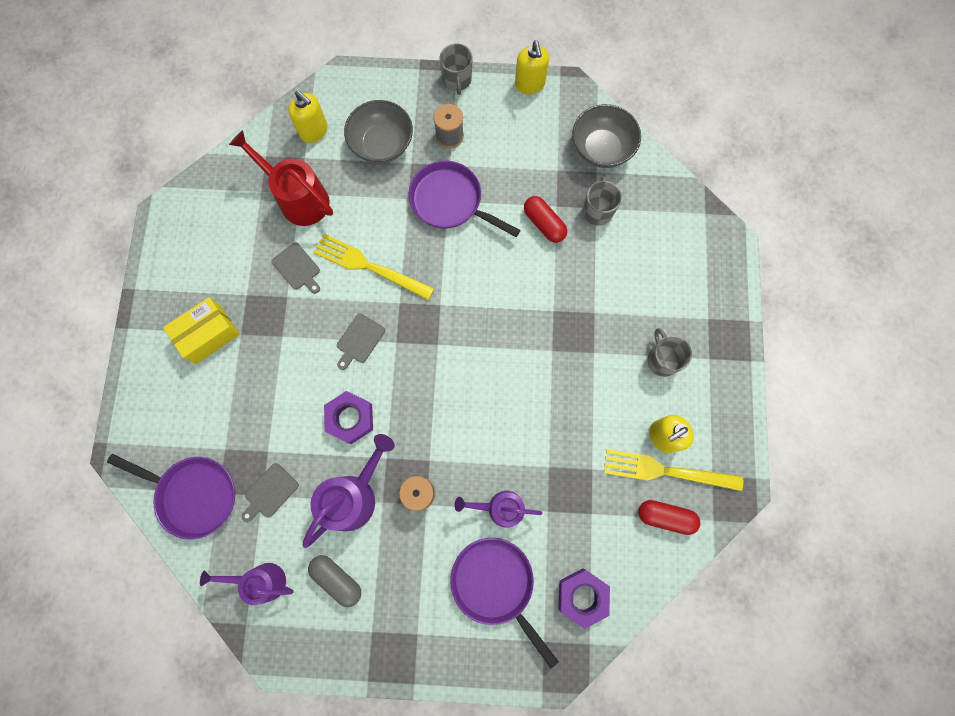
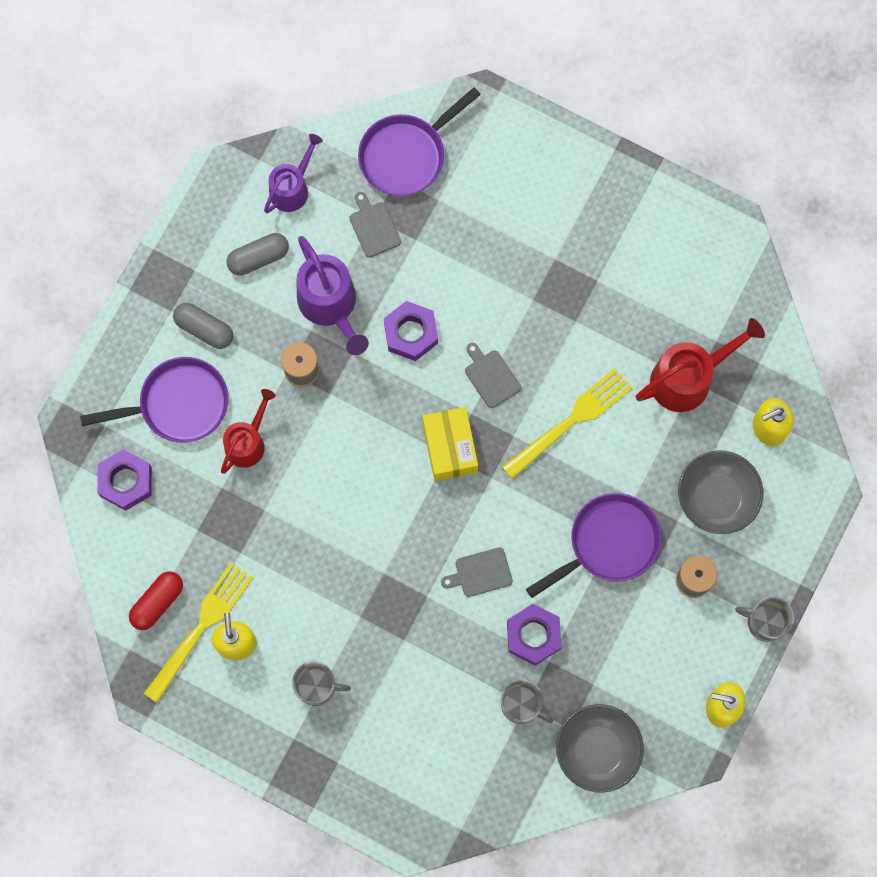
camera: 115 degrees right, 0 degrees up
(208, 335) = (569, 226): yellow box -> yellow box (450, 448)
(297, 268) = (604, 345): grey cutting board -> grey cutting board (480, 573)
(420, 595) = (204, 329): none -> grey capsule
(500, 508) = (248, 442): purple watering can -> red watering can
(544, 224) = (533, 636): red capsule -> purple nut

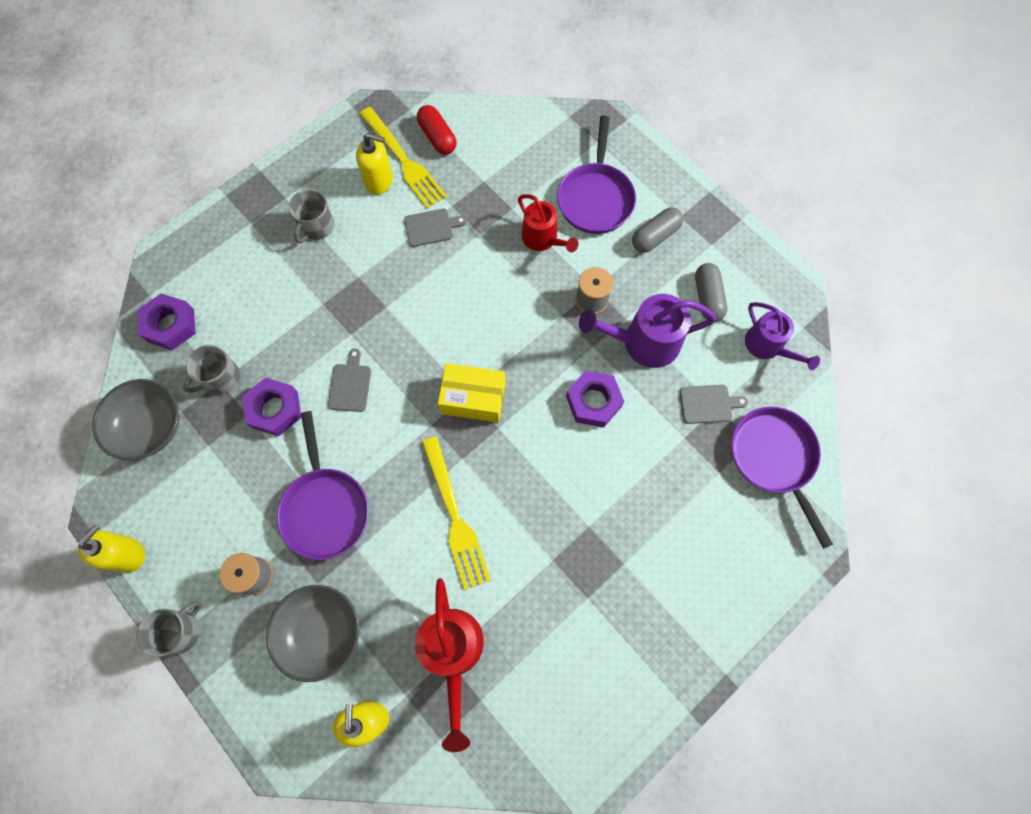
camera: 110 degrees right, 5 degrees down
(126, 481) = (544, 143): purple nut -> purple nut (171, 325)
(490, 376) = (526, 458): grey cutting board -> grey cutting board (431, 227)

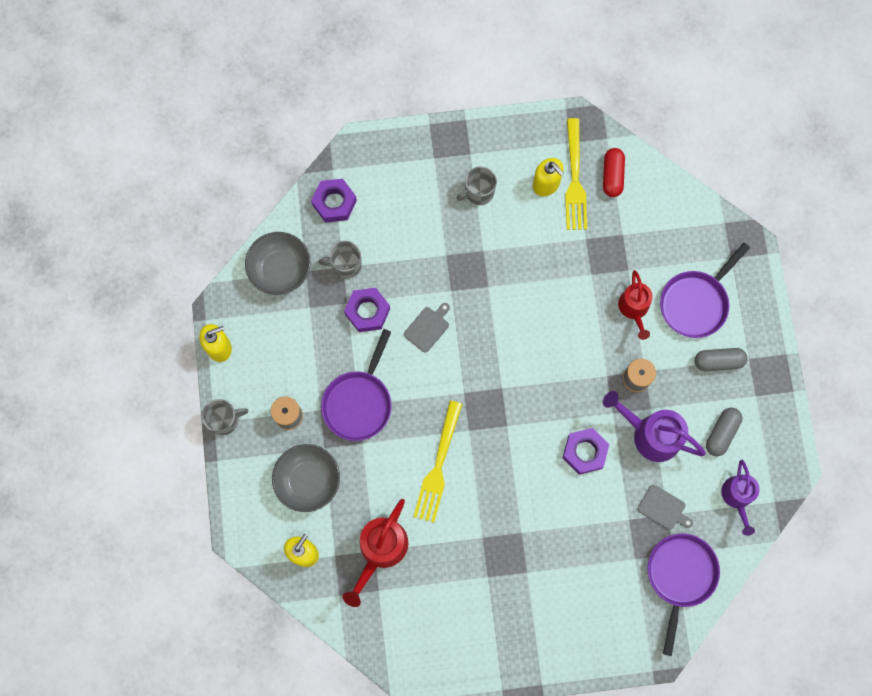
camera: 35 degrees right, 5 degrees up
(431, 227) = (559, 246): grey cutting board -> none
(473, 398) = (504, 394): yellow box -> none

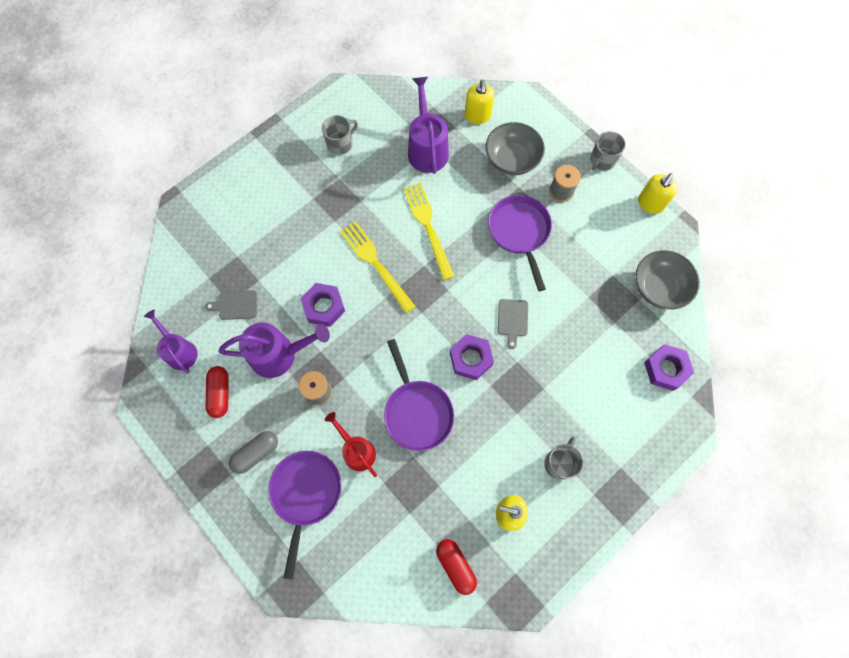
camera: 145 degrees right, 5 degrees down
(346, 265) = (614, 325): grey mug -> grey mug (340, 143)
(367, 311) = (568, 301): purple nut -> purple nut (470, 359)
(380, 550) = (427, 148): red watering can -> purple watering can
(575, 179) = (486, 537): yellow fork -> yellow fork (375, 263)
(680, 576) = (195, 265): purple pan -> purple pan (417, 411)
(721, 433) = (220, 394): grey capsule -> red capsule

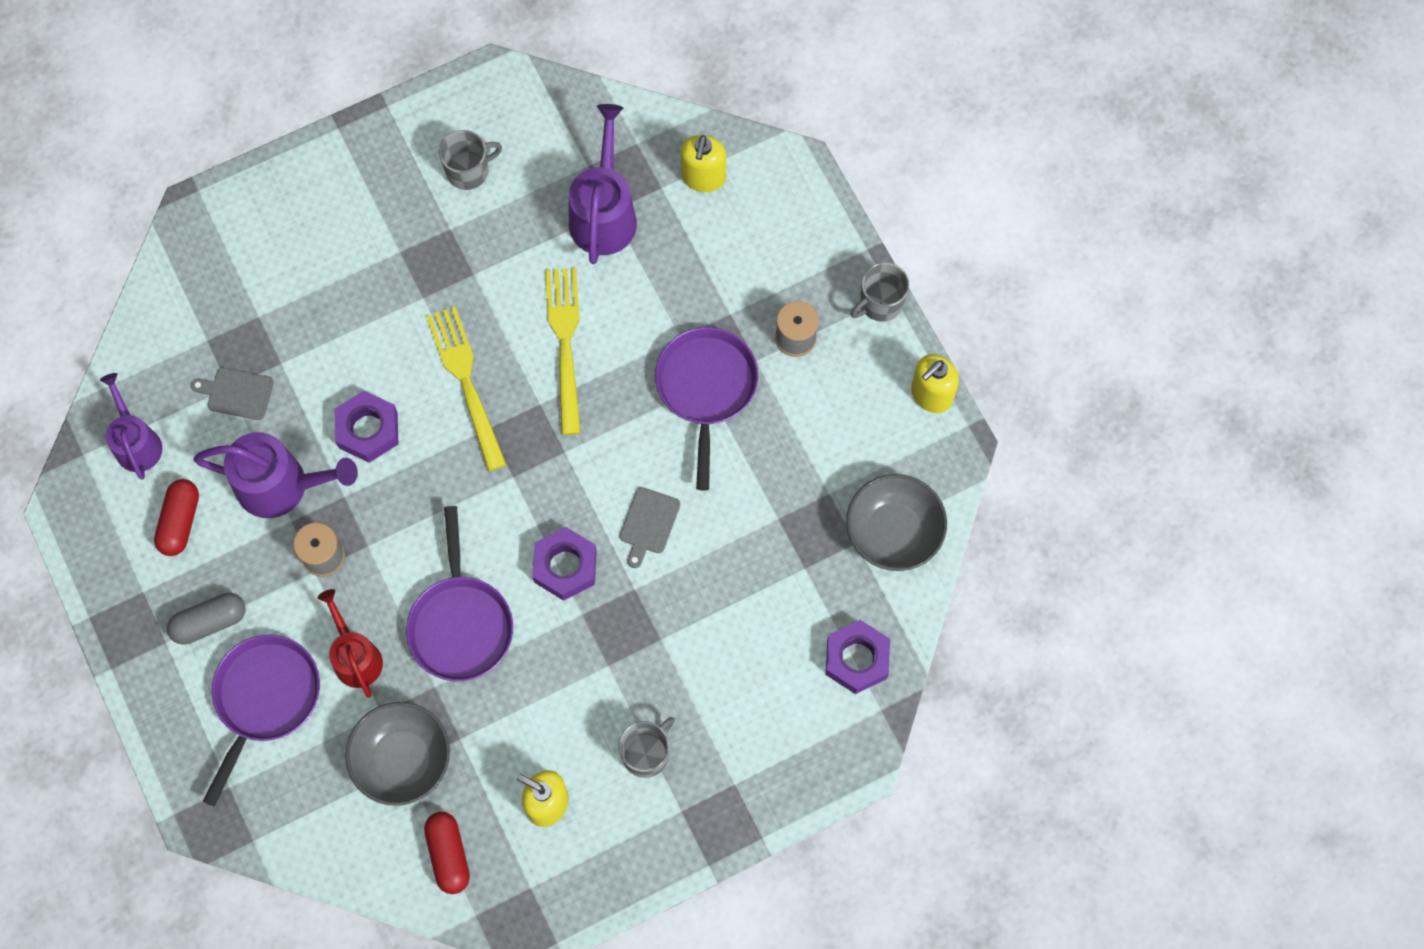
camera: 15 degrees right, 0 degrees up
(512, 159) = (734, 265): grey bowl -> grey bowl (403, 760)

